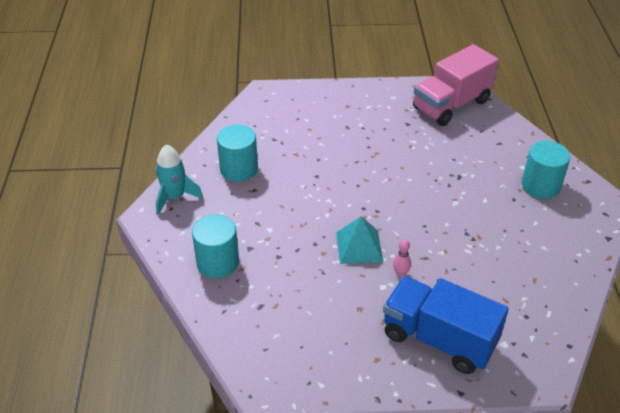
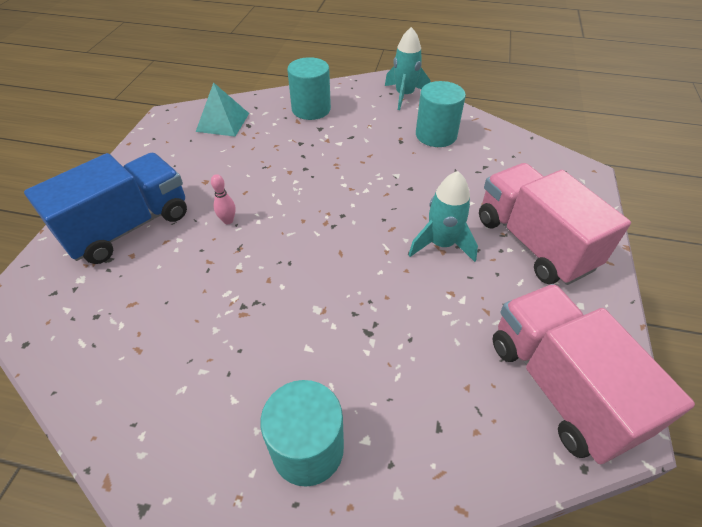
camera: 105 degrees right, 5 degrees up
(350, 114) = (533, 243): none -> pink truck
(359, 246) = (284, 198): turquoise pyramid -> turquoise pyramid (222, 122)
(370, 153) = (441, 244): none -> turquoise rocket

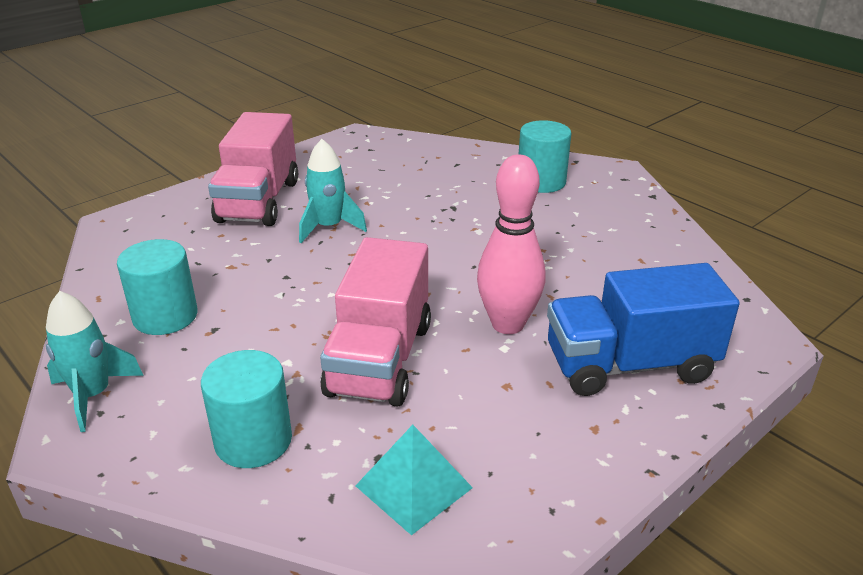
camera: 145 degrees left, 15 degrees down
(228, 220) = (507, 324): pink bowling pin -> pink bowling pin, size x2.48
(559, 386) = (367, 152): pink truck -> pink truck (380, 359)

